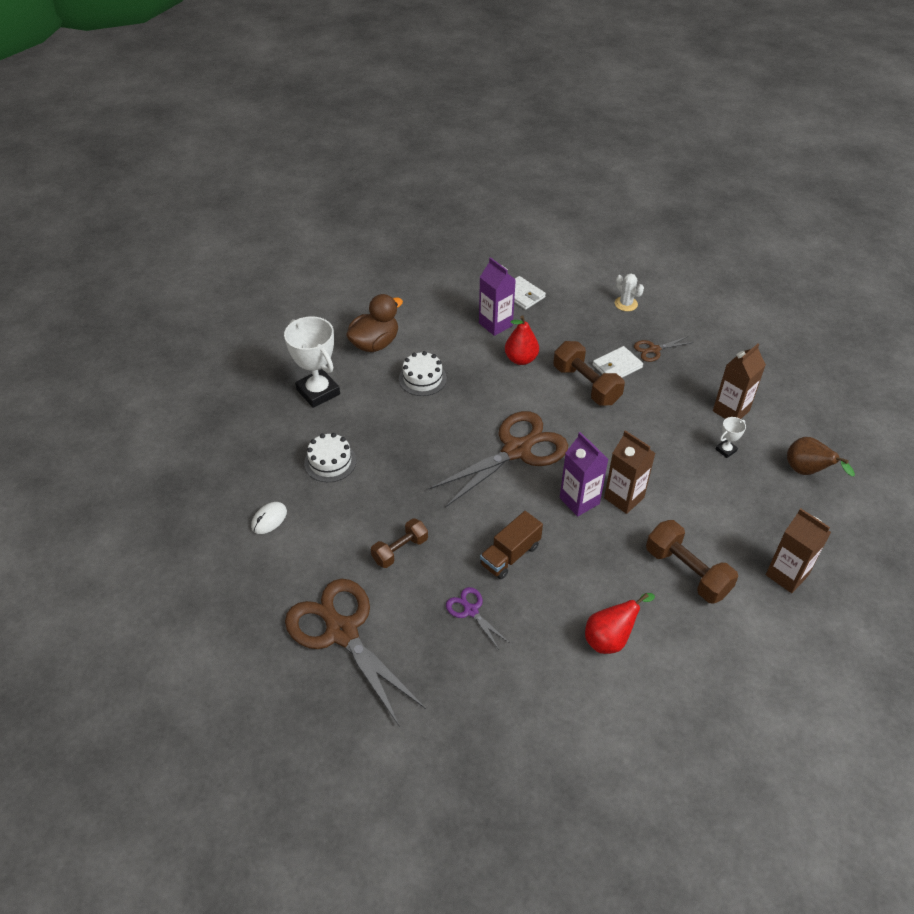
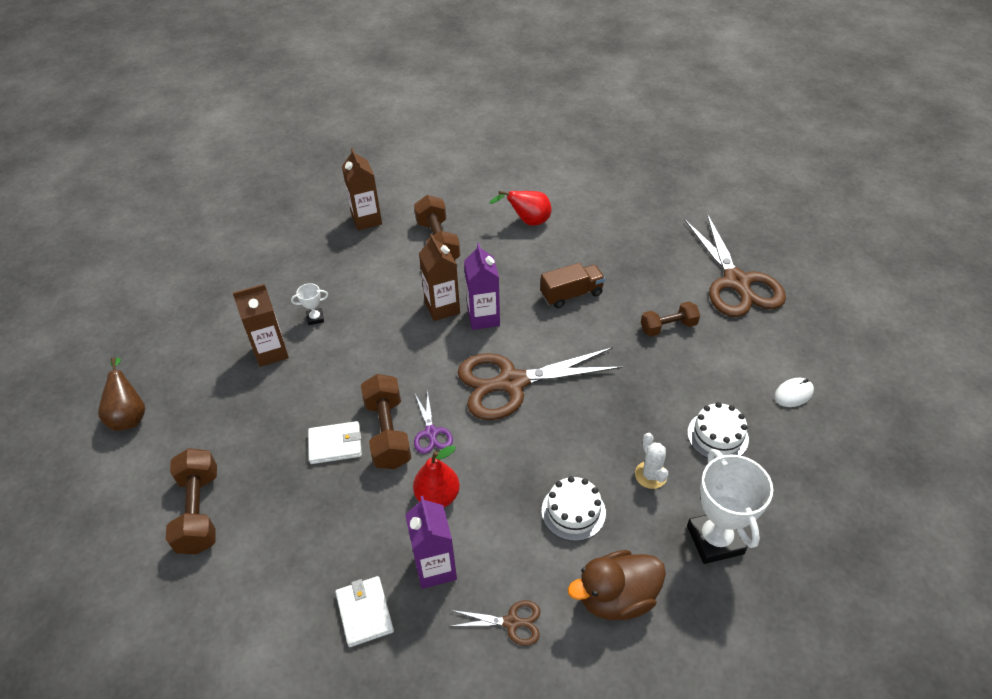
camera: 155 degrees left, 0 degrees up
(471, 610) = (624, 266): purple scissors -> purple scissors (431, 433)
(626, 304) = (244, 536): white cactus -> white cactus (650, 475)
(654, 350) = (275, 451): brown scissors -> brown scissors (511, 622)
(666, 306) = (199, 511): none -> brown dumbbell
(807, 471) = (268, 279): brown pear -> brown pear (129, 416)

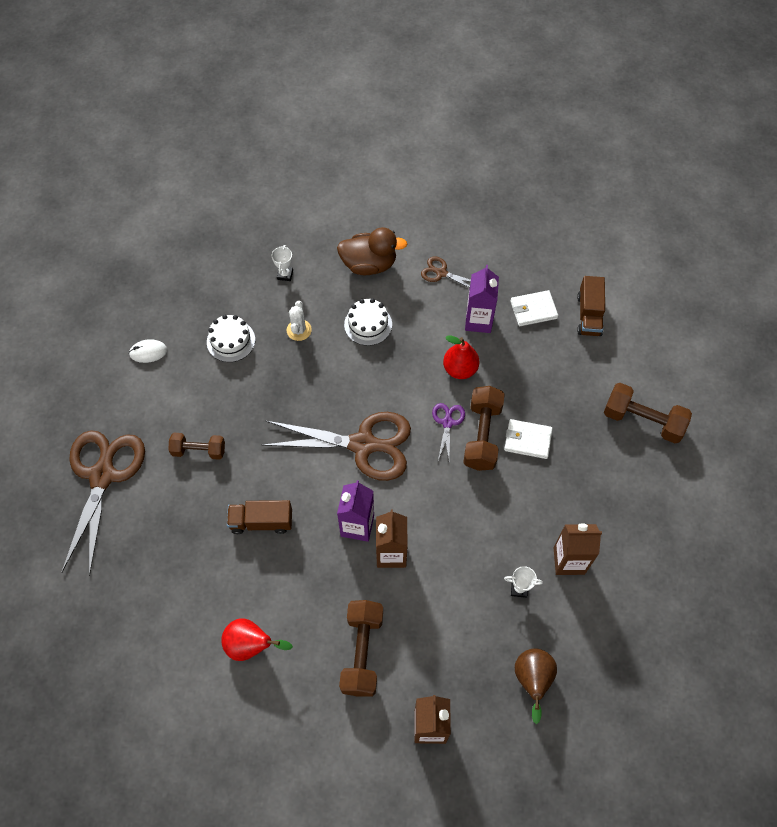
camera: 160 degrees left, 15 degrees up
(129, 416) = (704, 534): brown pear -> brown pear (532, 680)
(199, 511) = (642, 420): brown dumbbell -> brown dumbbell turned 75 degrees counterclockwise
(283, 634) = (589, 315): none -> brown truck
(364, 612) = (533, 310): white wallet -> white wallet turned 75 degrees clockwise
(715, 540) = (285, 274): white trophy -> white trophy, size x0.45

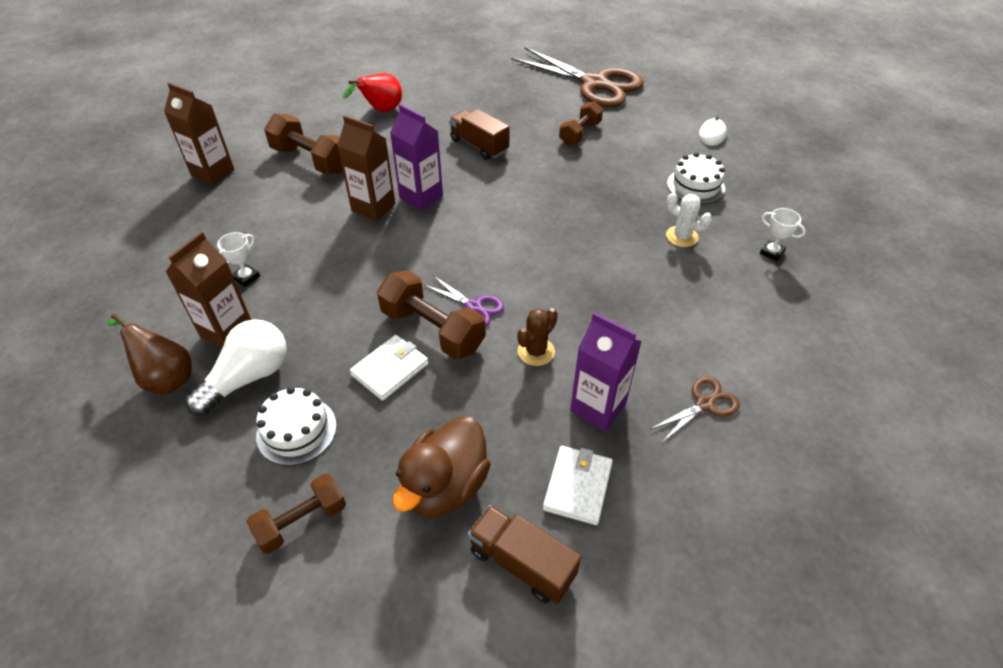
camera: 120 degrees right, 15 degrees down
(261, 522) = (479, 146): brown truck -> brown truck turned 75 degrees counterclockwise
(363, 444) = (502, 232): brown scissors -> none
(368, 324) = (657, 294): white cake -> white cake (296, 430)
(369, 264) = (755, 333): brown duck -> brown duck (445, 486)
(460, 369) = (536, 351): red pear -> brown cactus
(532, 680) = (165, 246): brown pear -> brown pear (166, 378)
(590, 516) = (248, 378): none -> white light bulb
(642, 420) = (302, 521): brown dumbbell -> brown dumbbell, size x0.65

